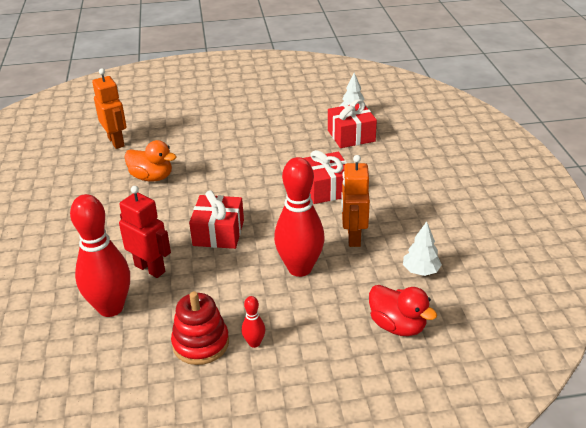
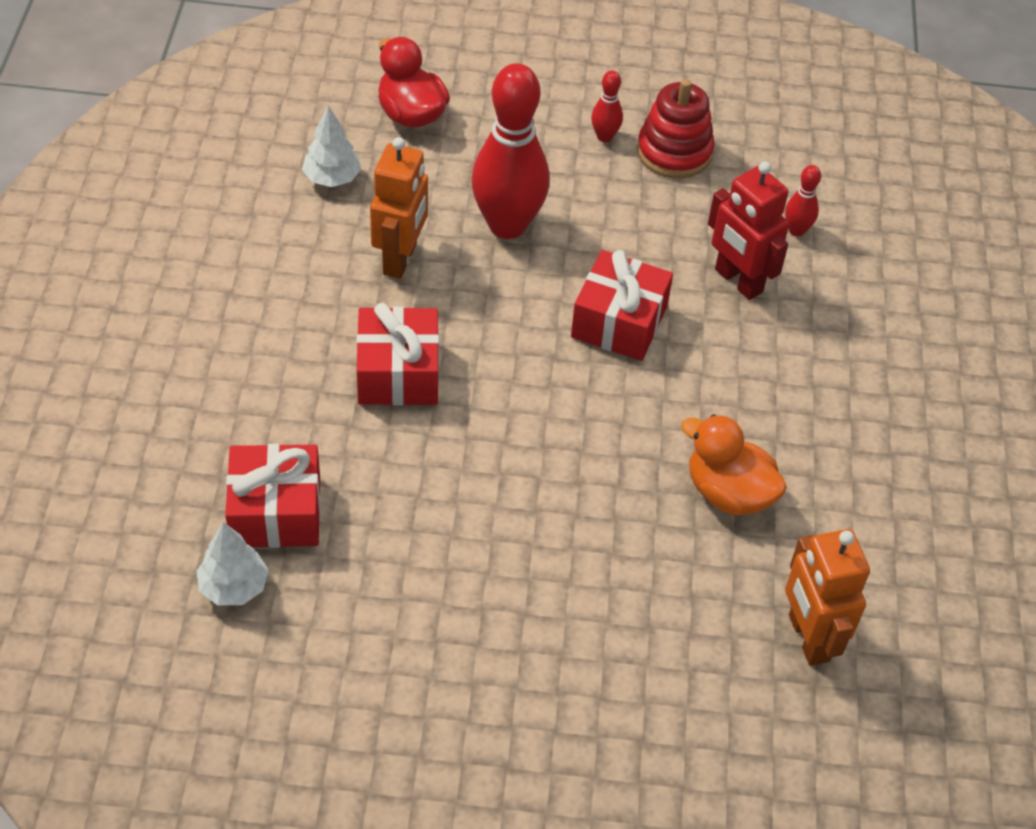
camera: 170 degrees left, 15 degrees up
(111, 308) = (796, 230): red bowling pin -> red bowling pin, size x0.43

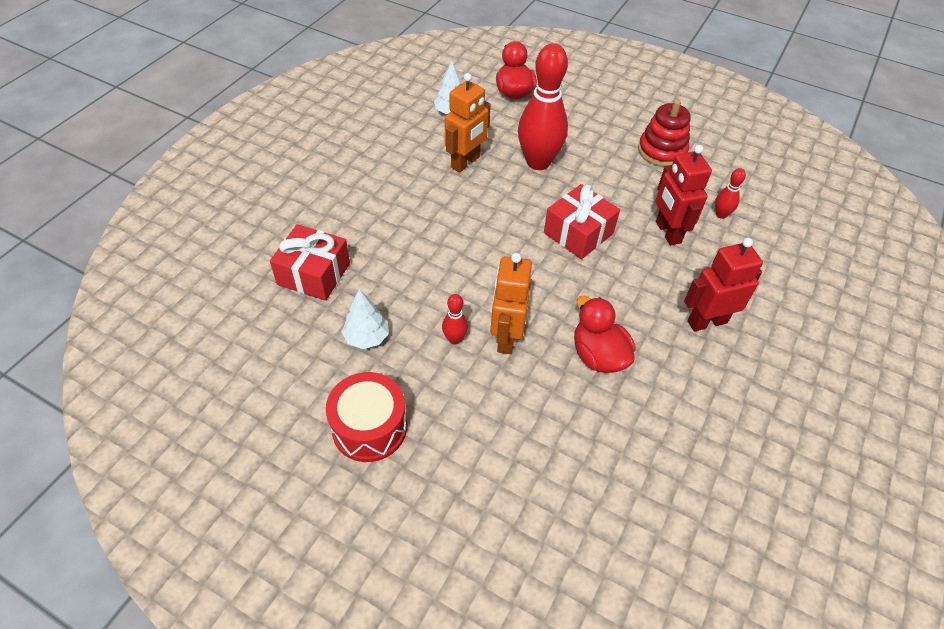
camera: 25 degrees right, 0 degrees up
(234, 586) = (265, 307): white tree -> white tree (367, 337)
(398, 373) = (429, 221): red gift -> none
(483, 699) = (369, 427): none -> red drum
(604, 137) = (622, 132): red bowling pin -> red bowling pin (454, 339)
(728, 493) = (598, 356): orange duck -> red duck
(808, 638) = (607, 470): orange robot -> orange robot (506, 337)
(843, 396) = (707, 321): none -> red robot

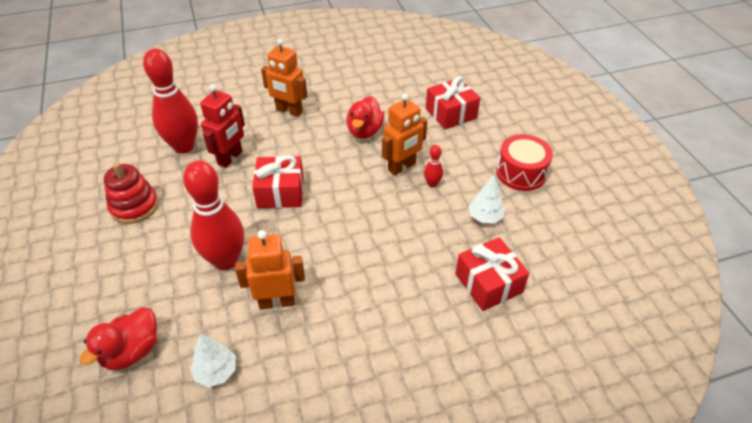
camera: 135 degrees left, 5 degrees down
(537, 467) = (451, 113): none -> red gift
(707, 321) = (289, 111): red robot -> orange robot
(721, 214) = (184, 146): red bowling pin -> red bowling pin, size x2.31

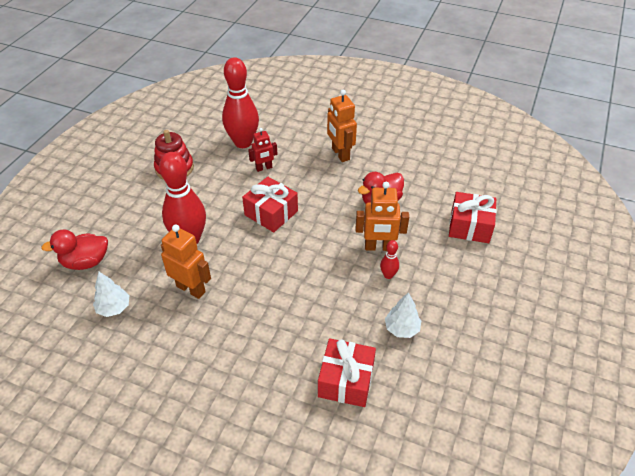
camera: 40 degrees right, 0 degrees up
(230, 158) = (264, 168): red robot -> red robot, size x0.64
(521, 173) = (475, 313): red drum -> none

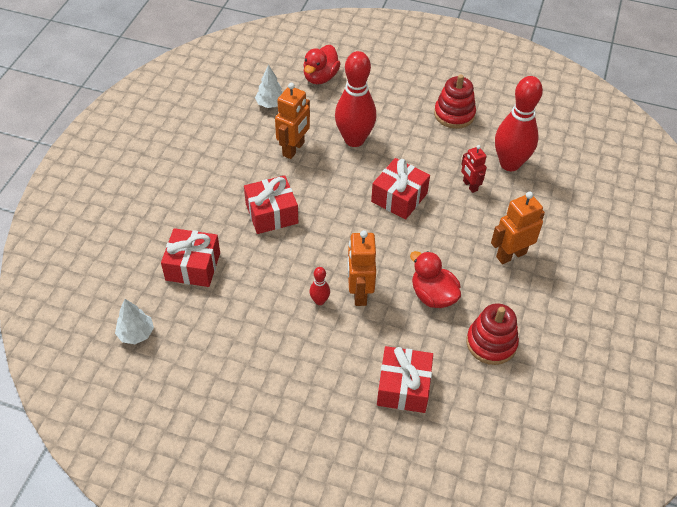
camera: 85 degrees right, 5 degrees up
(86, 262) = (320, 77): red duck -> red duck turned 135 degrees counterclockwise
(279, 309) = (271, 213): none -> red gift
(401, 328) = (250, 311): white tree -> white tree (136, 333)
(424, 174) = (491, 343): none -> red stacking toy

